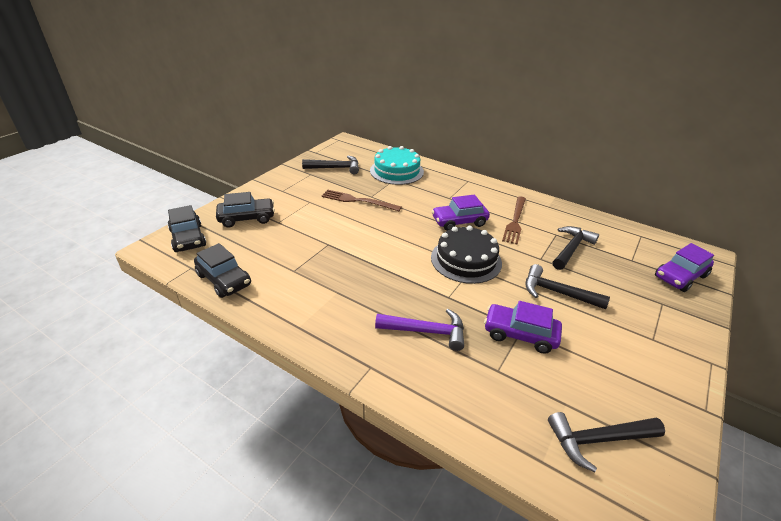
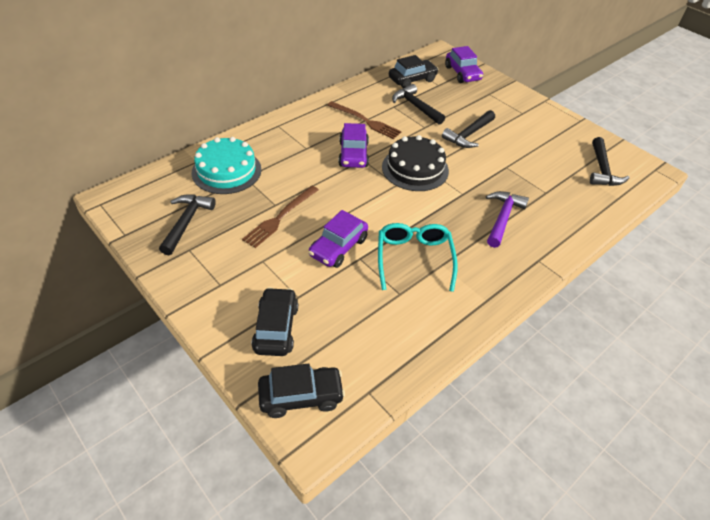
camera: 75 degrees left, 10 degrees up
(224, 280) = (401, 358): black car -> black car (412, 80)
(338, 274) = (414, 259): none -> turquoise glasses
(520, 334) = (511, 169): purple car -> purple car (338, 247)

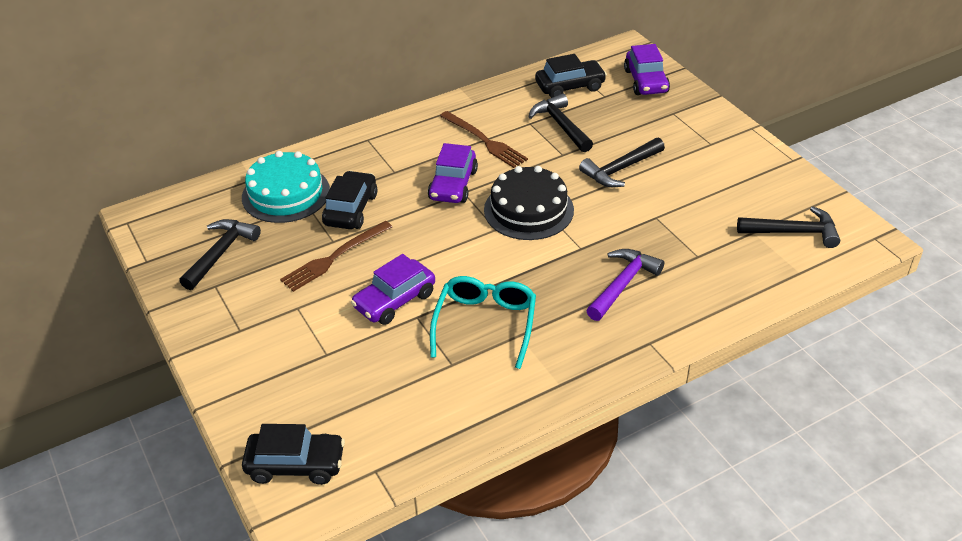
camera: 15 degrees right, 5 degrees down
(276, 328) = (290, 387): black car -> black car (351, 209)
(602, 170) = (794, 232): black hammer -> black hammer turned 105 degrees counterclockwise

